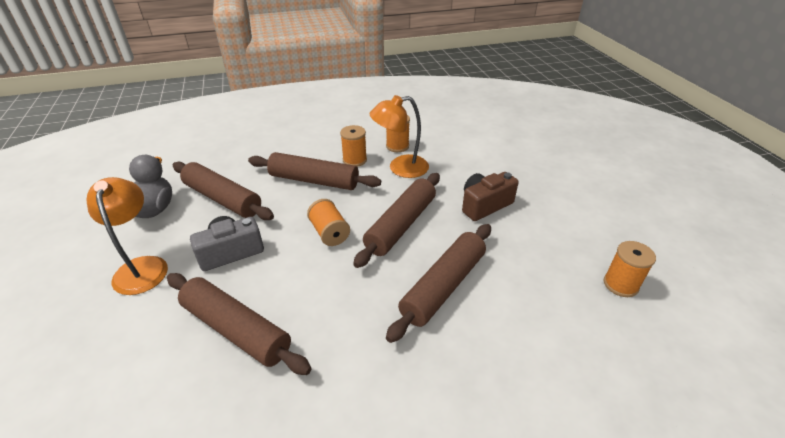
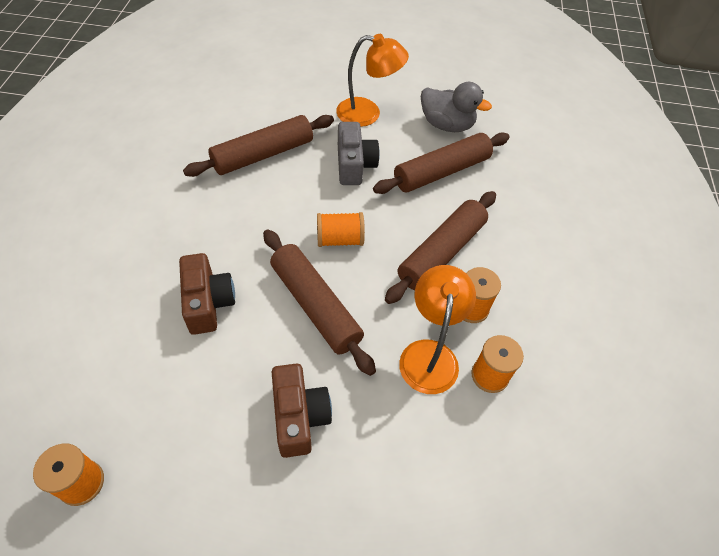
camera: 110 degrees right, 15 degrees up
(443, 286) = (208, 302): brown rolling pin -> brown camera

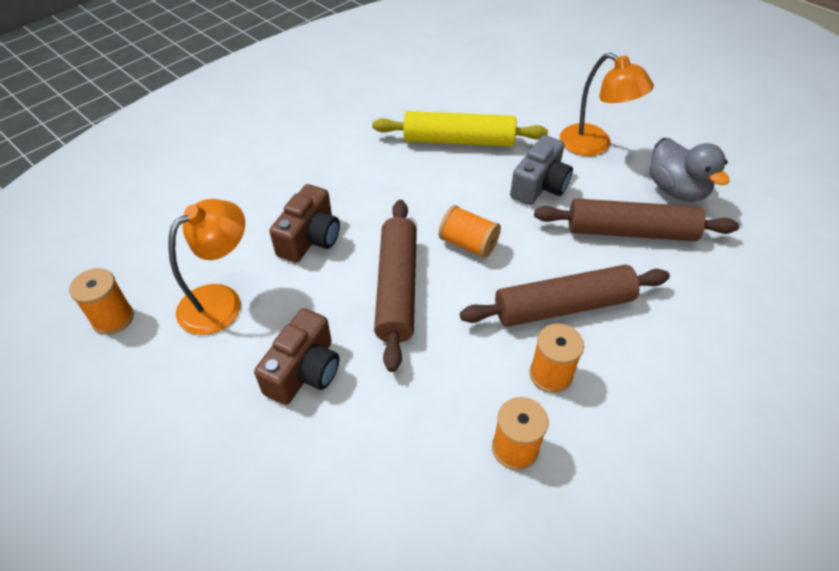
camera: 40 degrees right, 5 degrees down
(263, 155) = (458, 141): brown rolling pin -> yellow rolling pin
(429, 354) = (468, 391): orange lamp -> orange lamp (221, 301)

